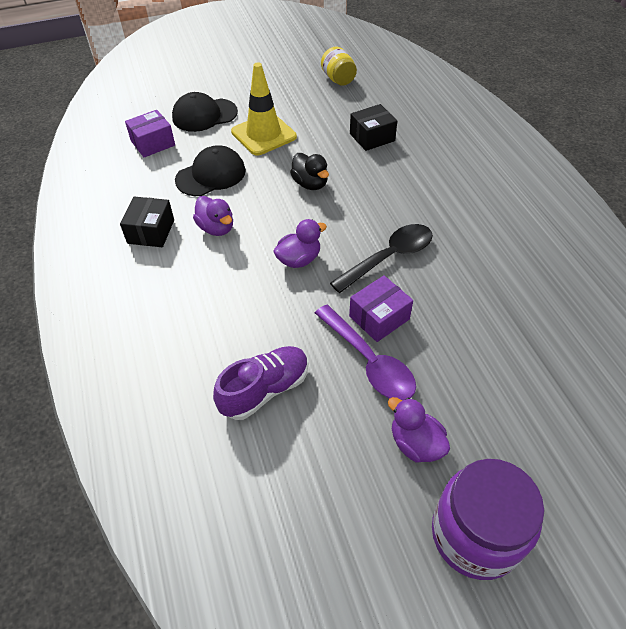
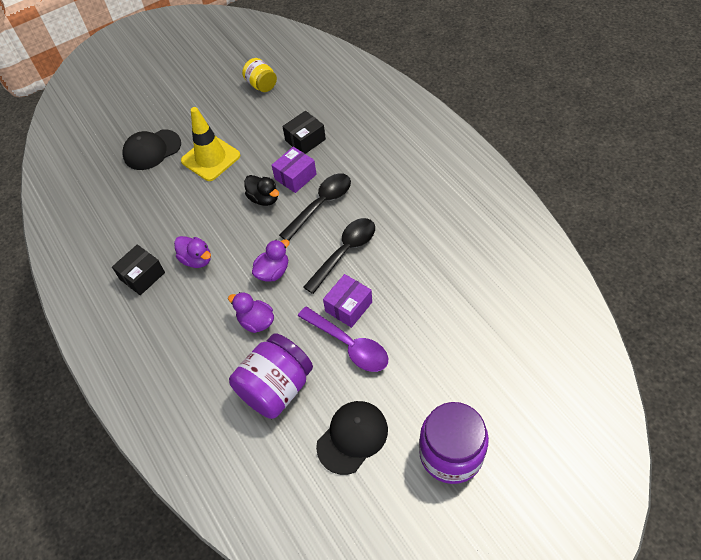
camera: 10 degrees left, 5 degrees up
(151, 231) = (142, 276): black box -> black box turned 45 degrees clockwise
(153, 143) = (115, 189): purple box -> purple box (295, 177)
(211, 175) = (176, 210): black cap -> black cap (352, 437)
(265, 390) = (276, 388): purple shoe -> purple jar
(373, 203) = (321, 205): none -> black spoon
(415, 443) = (397, 400): purple duck -> purple duck (256, 321)

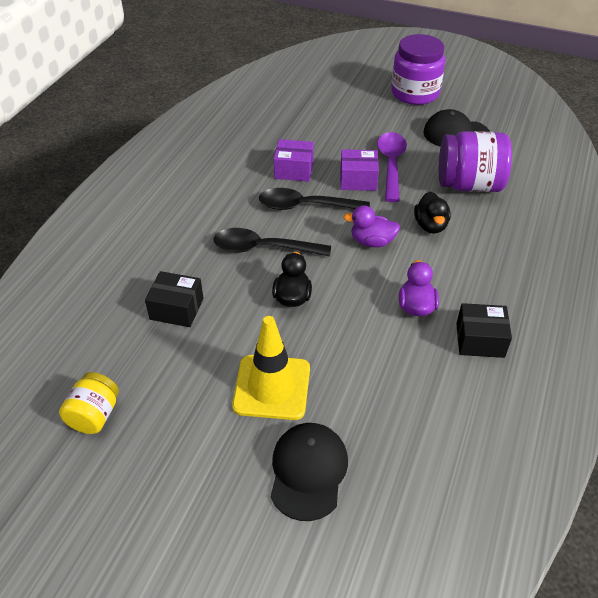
camera: 130 degrees left, 10 degrees down
(152, 150) = (308, 471): black cap -> black cap turned 105 degrees counterclockwise
(256, 321) = (430, 226): purple duck -> black duck
(295, 177) = (240, 288): purple box -> purple box (294, 170)

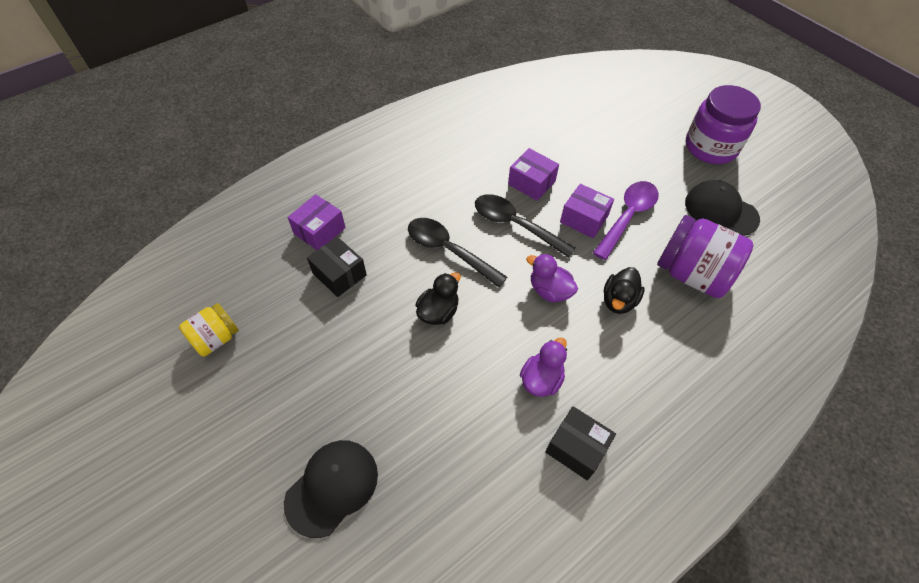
camera: 30 degrees right, 10 degrees up
(127, 283) = (319, 231): none -> purple box
(272, 387) = (360, 390): yellow traffic cone -> none

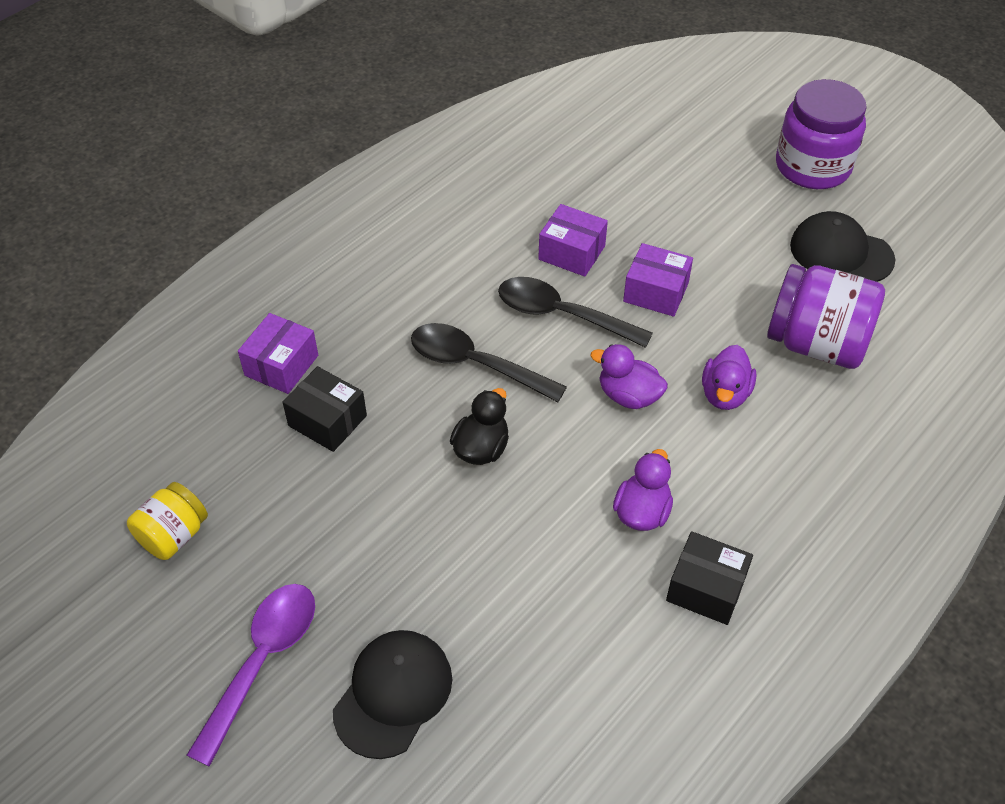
camera: 10 degrees left, 5 degrees down
(618, 300) = (725, 394): black duck -> purple duck
(627, 217) = (716, 280): purple spoon -> purple spoon (262, 661)

